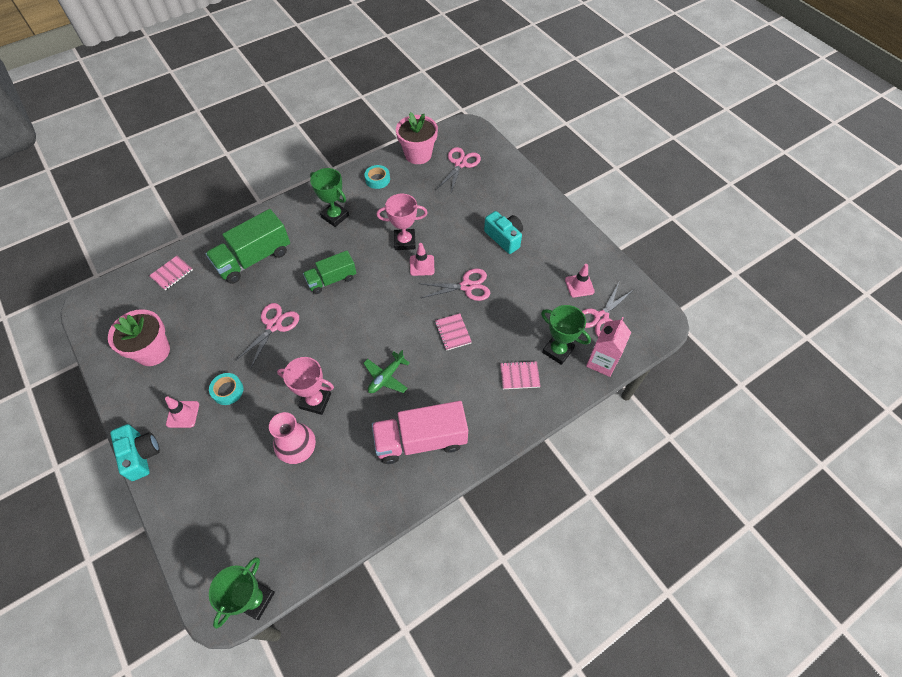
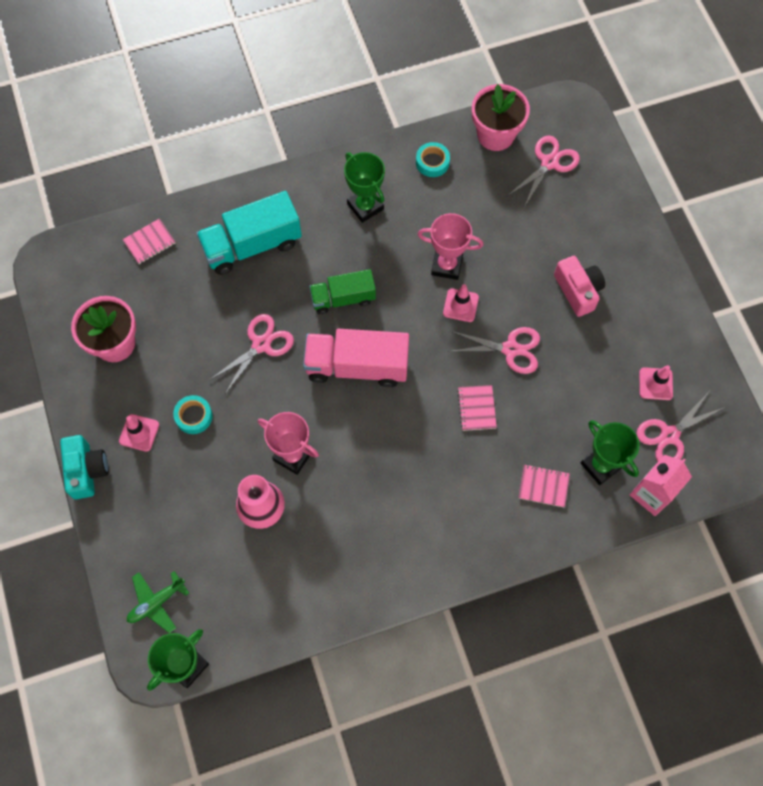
camera: 15 degrees right, 10 degrees up
(254, 259) = (252, 245): green truck -> turquoise truck
(386, 377) = (382, 446): green plane -> green plane (156, 602)
(421, 440) = (404, 536): pink truck -> pink truck (357, 366)
(504, 238) = (578, 290): turquoise camera -> pink camera

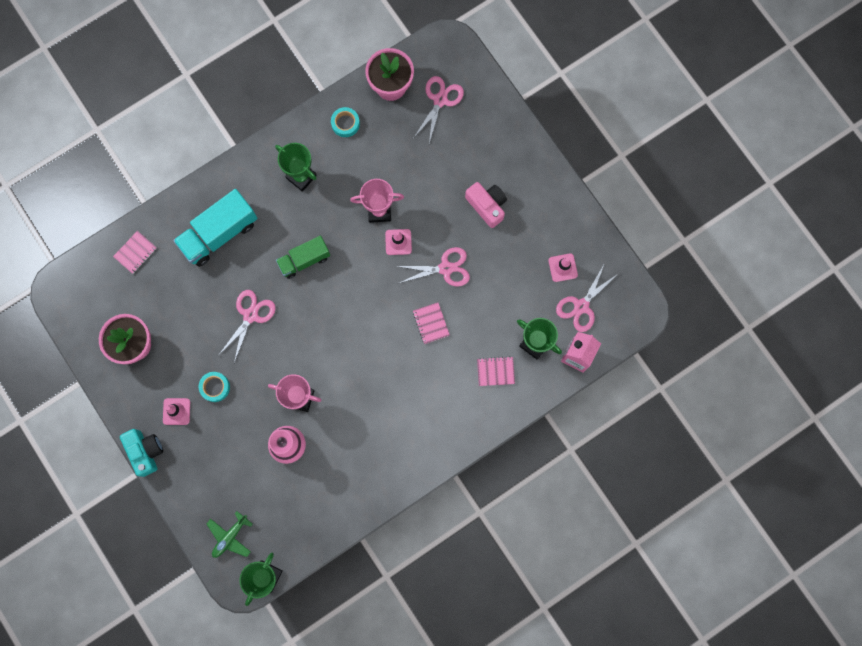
camera: 15 degrees left, 10 degrees up
(357, 366) = (330, 313): pink truck -> none

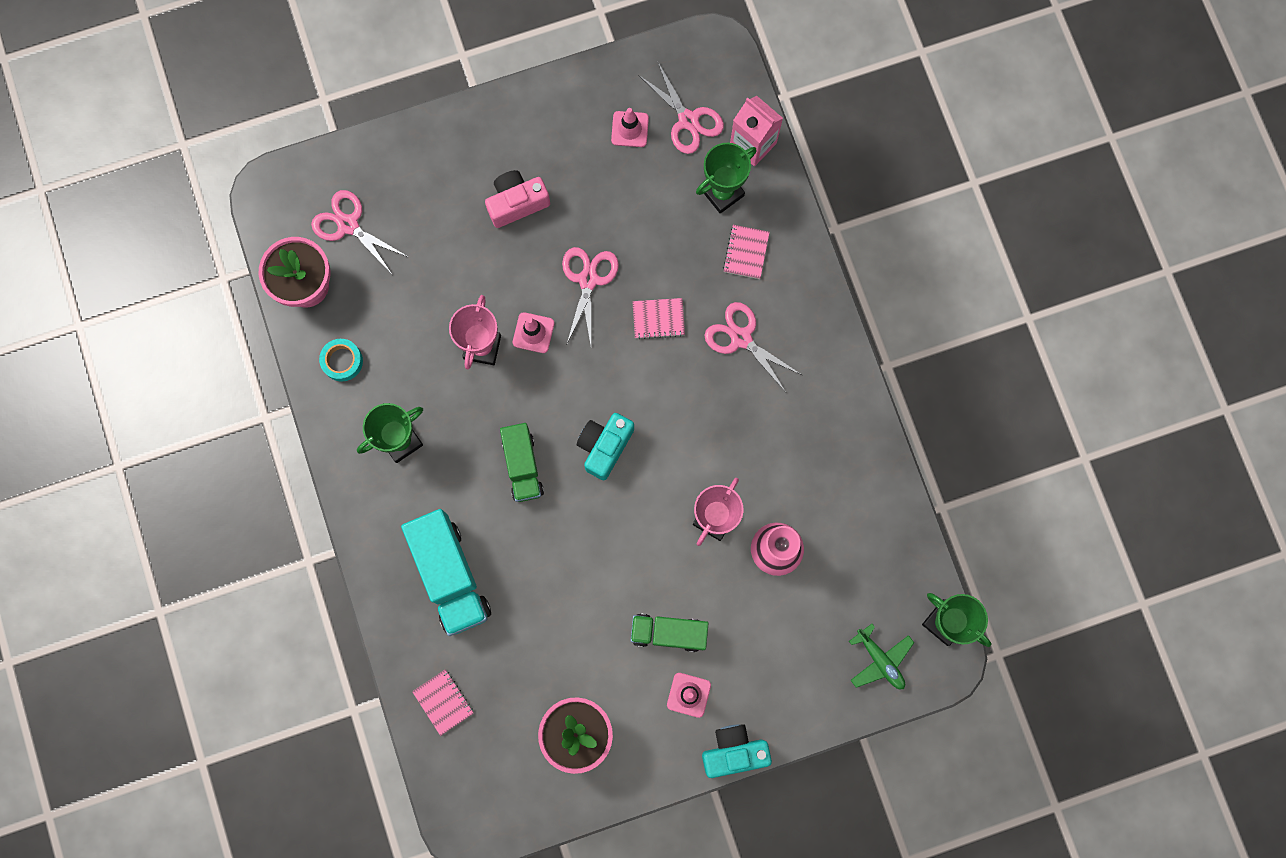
camera: 75 degrees left, 0 degrees up
(215, 387) = (668, 633): turquoise tape -> green truck
(250, 315) = (580, 559): pink scissors -> pink scissors (741, 338)
(331, 311) = (604, 446): none -> turquoise camera

